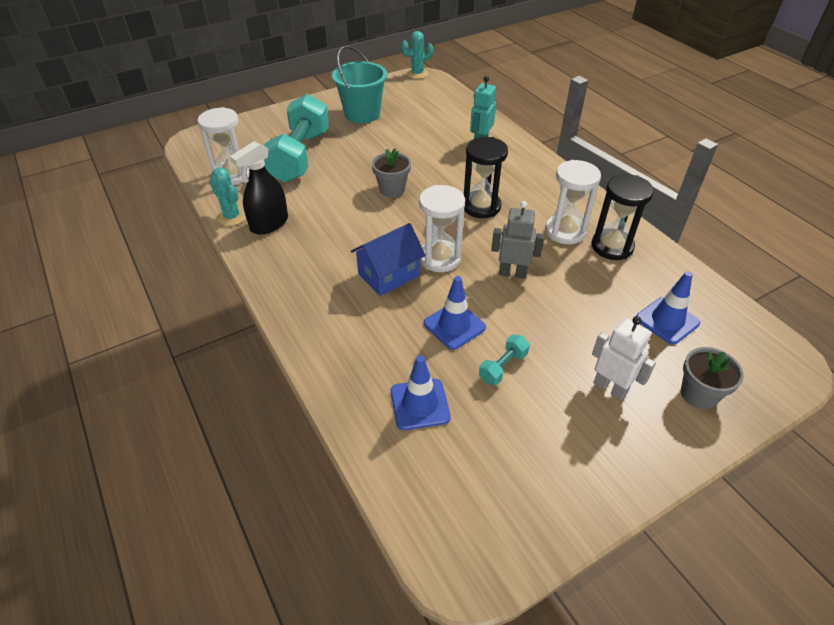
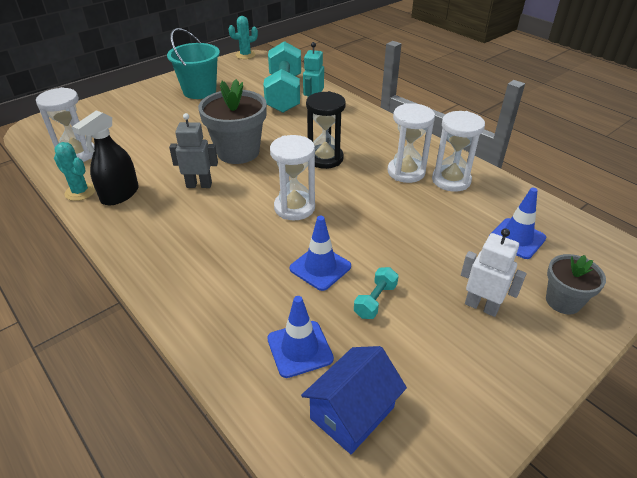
camera: 10 degrees left, 5 degrees down
(300, 156) = (144, 131): turquoise dumbbell -> turquoise dumbbell (284, 93)
(389, 275) = (247, 228): blue house -> blue house (352, 413)
(392, 189) = (238, 152): grey flower pot -> grey flower pot, size x1.74
(512, 273) = (366, 213): grey robot -> grey robot (199, 185)
(612, 246) = (451, 180): black hourglass -> white hourglass

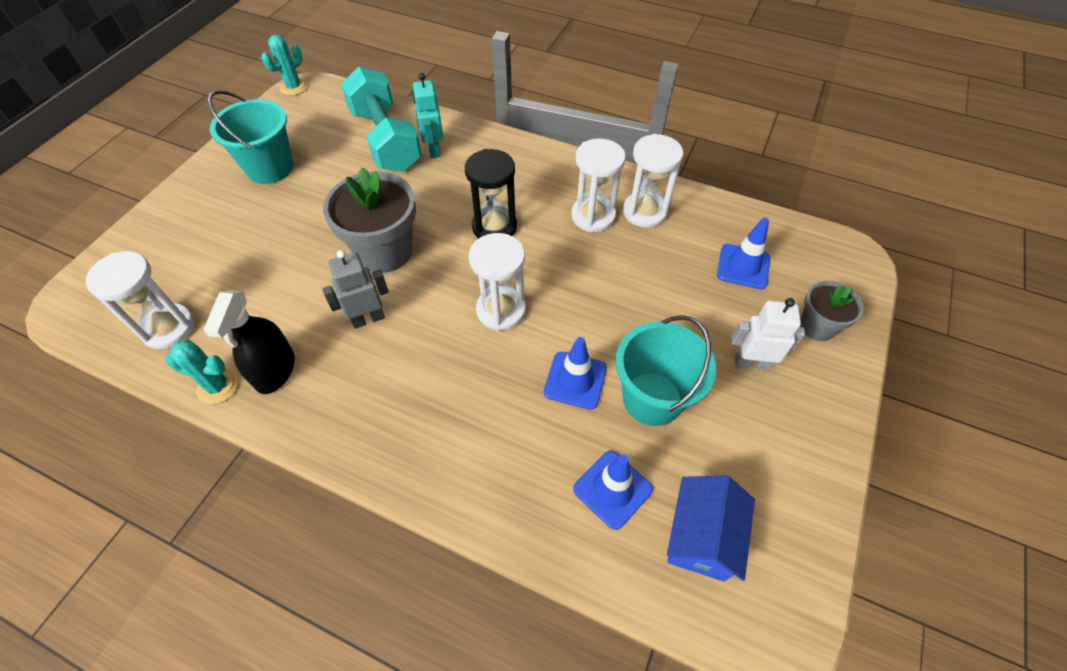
camera: 25 degrees left, 15 degrees up
(375, 300) = (652, 398): turquoise dumbbell -> turquoise bucket

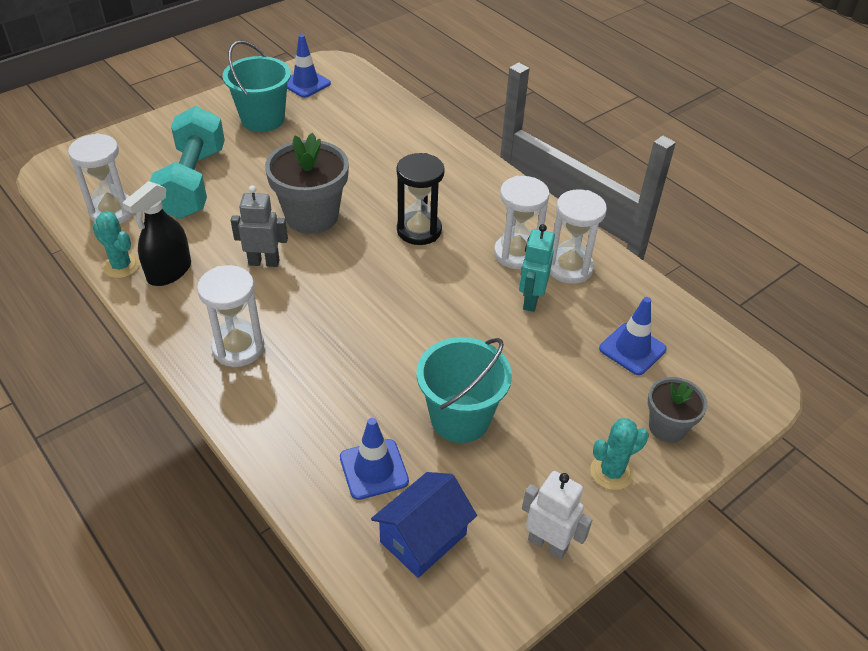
camera: 25 degrees right, 10 degrees down
(294, 87) = (324, 60): turquoise cactus -> turquoise cactus (611, 472)
(385, 139) = (373, 127): turquoise dumbbell -> turquoise dumbbell (193, 183)
(434, 149) = (410, 149): turquoise robot -> turquoise robot (531, 300)
(501, 310) = (377, 298): white hourglass -> white hourglass (238, 348)
(575, 380) = (402, 376): blue traffic cone -> blue traffic cone (305, 83)
(751, 363) = (576, 429): white robot -> white robot (548, 544)

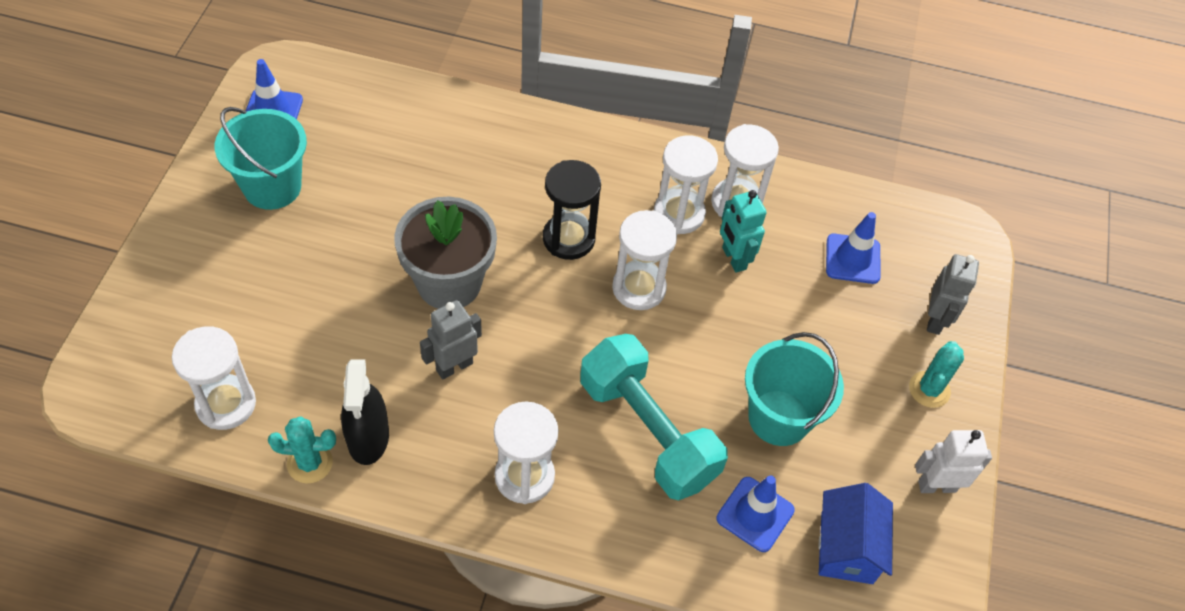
camera: 40 degrees left, 10 degrees up
(193, 183) = (279, 314): turquoise dumbbell -> turquoise dumbbell (647, 431)
(438, 282) = (639, 288): none -> white hourglass
(667, 427) = (935, 320): grey flower pot -> grey robot

